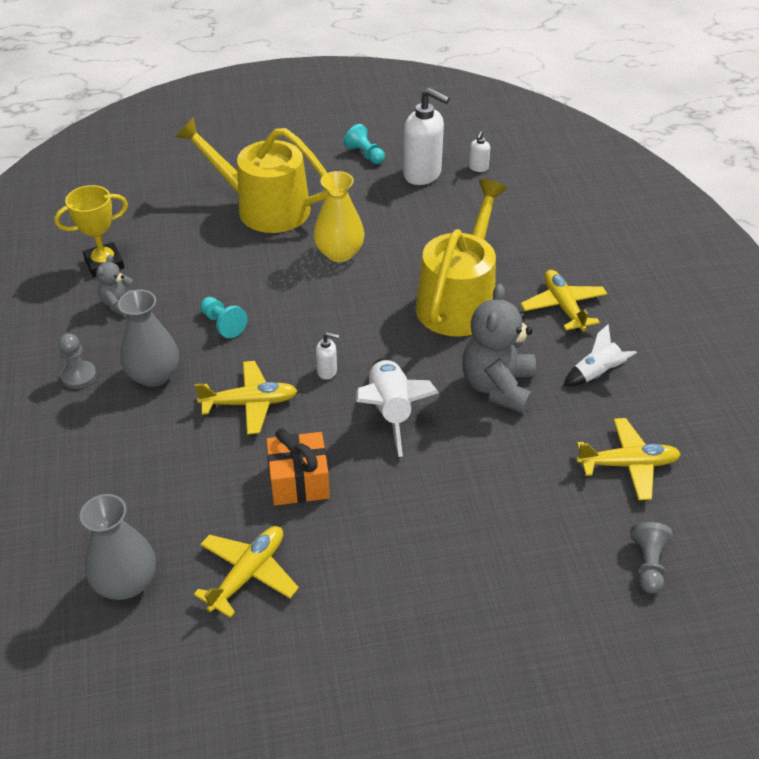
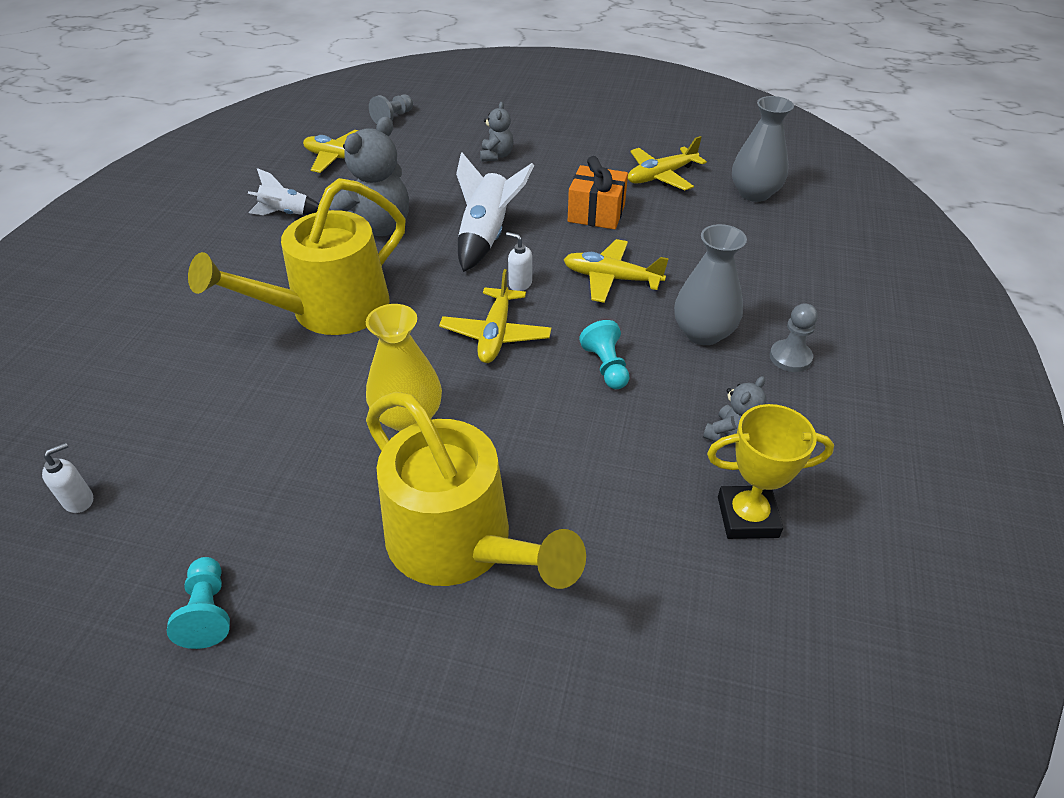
camera: 155 degrees left, 0 degrees up
(422, 174) = (169, 520): white soap dispenser -> none
(464, 537) = (496, 155): none -> grey teddy bear
(563, 307) = (237, 272): yellow plane -> yellow plane (496, 334)

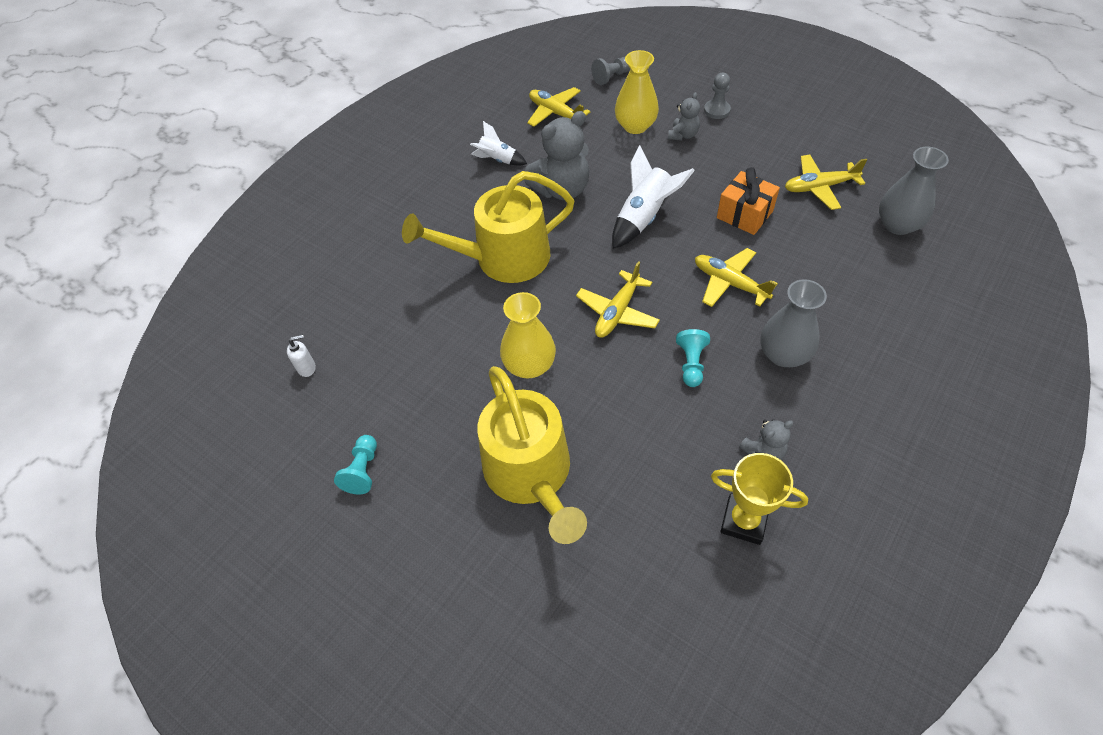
camera: 25 degrees right, 10 degrees up
(439, 156) = (635, 126): none -> yellow vase
(520, 284) = (653, 270): white soap dispenser -> none
(790, 357) = (847, 397): grey pawn -> grey pawn (717, 110)

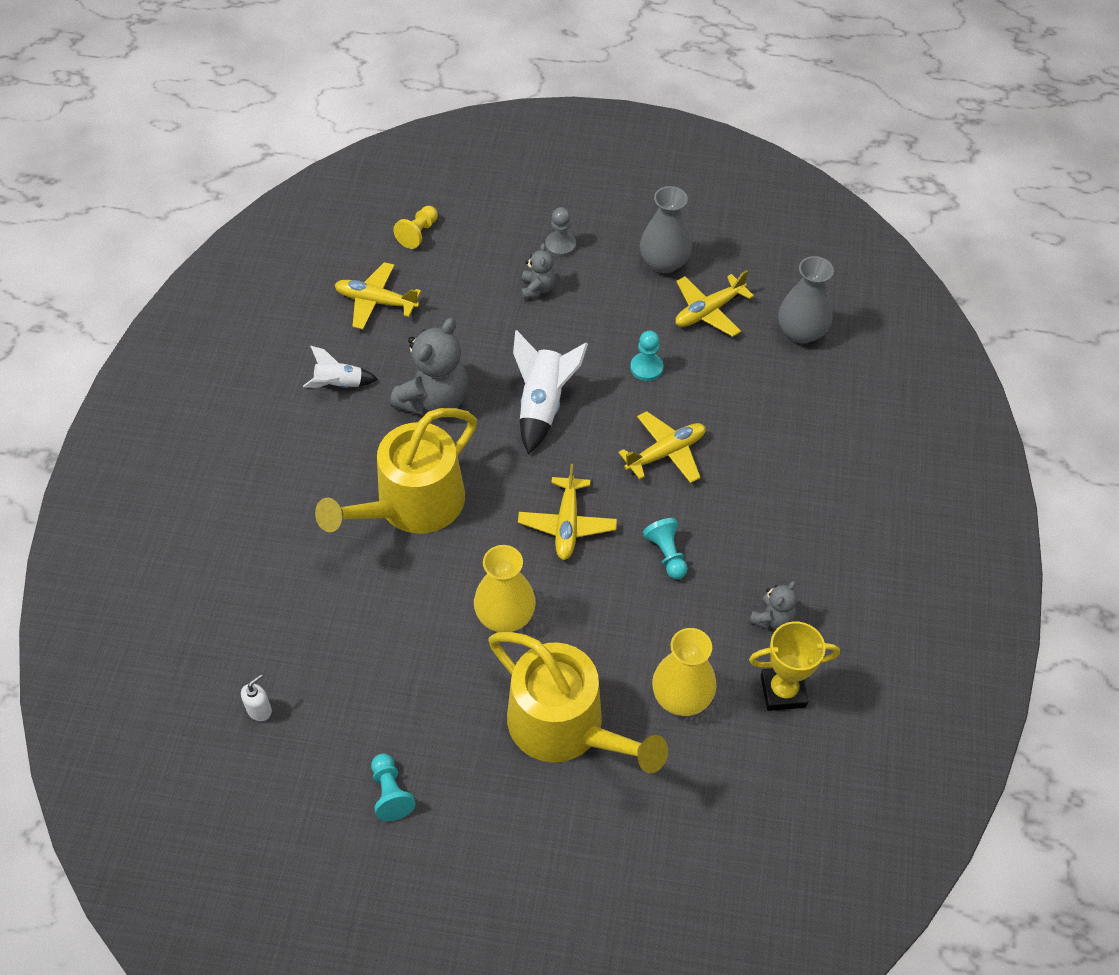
camera: 30 degrees left, 0 degrees up
(611, 77) = (418, 234): grey pawn -> yellow pawn
(635, 126) = (478, 292): yellow vase -> yellow vase (681, 696)
(729, 283) = (666, 453): yellow plane -> yellow plane turned 135 degrees clockwise
(744, 214) = (646, 368): orange gift -> turquoise pawn
(783, 354) = (750, 512): grey vase -> grey vase (664, 262)

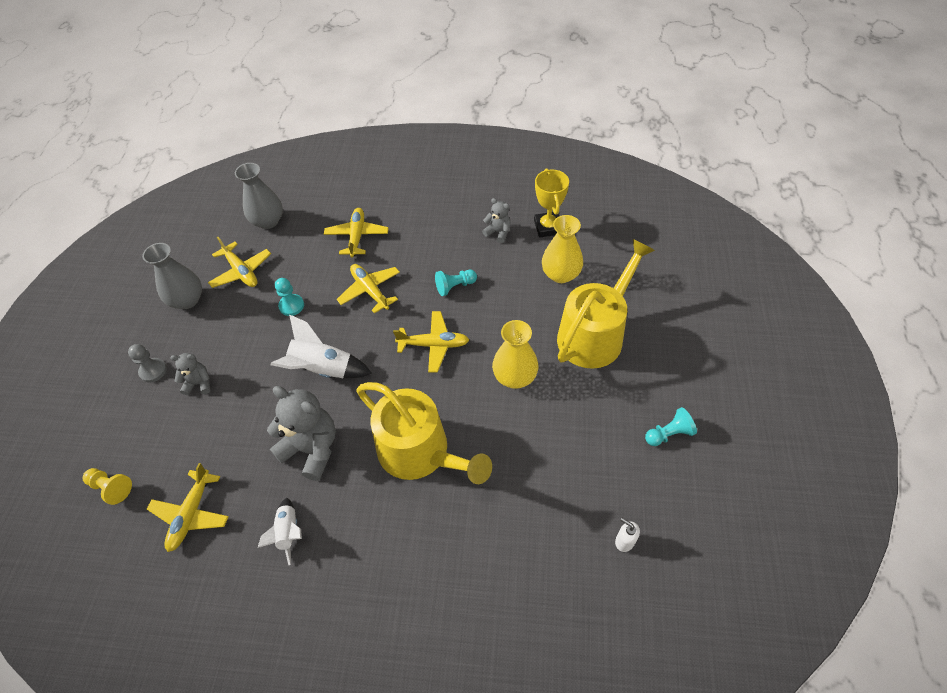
camera: 90 degrees left, 0 degrees up
(769, 436) = (357, 236): none -> yellow plane

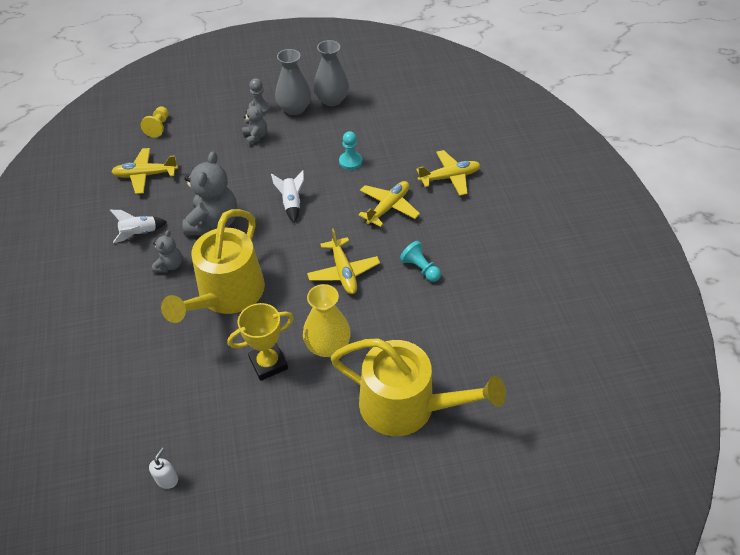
camera: 70 degrees right, 5 degrees down
(241, 271) = (374, 119): yellow plane -> none
(268, 221) = (438, 114): grey vase -> grey vase (294, 109)
(323, 369) = (291, 204): white rocket -> white rocket, size x0.61
(498, 232) = (510, 285): grey teddy bear -> grey teddy bear (170, 265)
(548, 227) = (542, 328): yellow trophy -> yellow trophy (268, 363)
(560, 274) = (477, 356): yellow vase -> none
(669, 434) = (298, 503): turquoise pawn -> none

